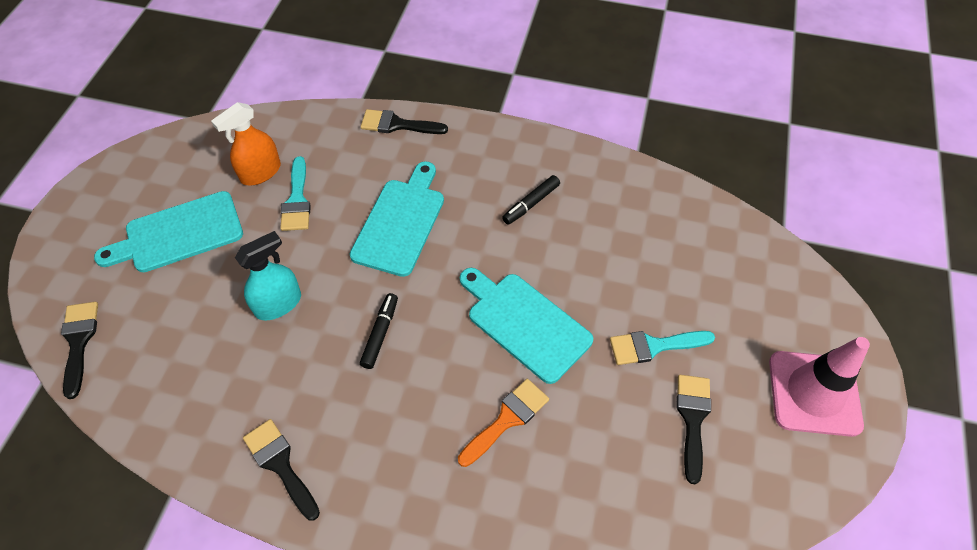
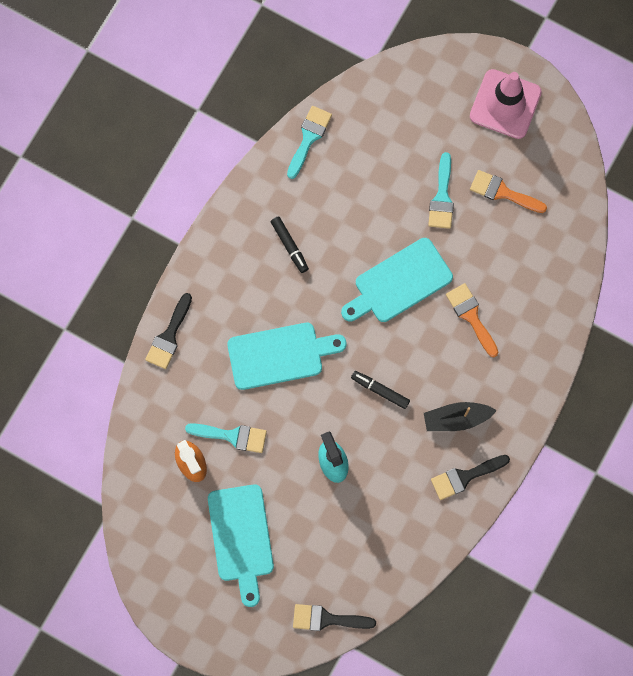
camera: 75 degrees left, 20 degrees up
(360, 434) = (456, 418): none -> black boat
(400, 222) = (280, 355): turquoise cutting board -> turquoise cutting board turned 135 degrees clockwise
(663, 194) = (309, 138): none -> turquoise brush
(692, 419) = (503, 192): black brush -> orange brush

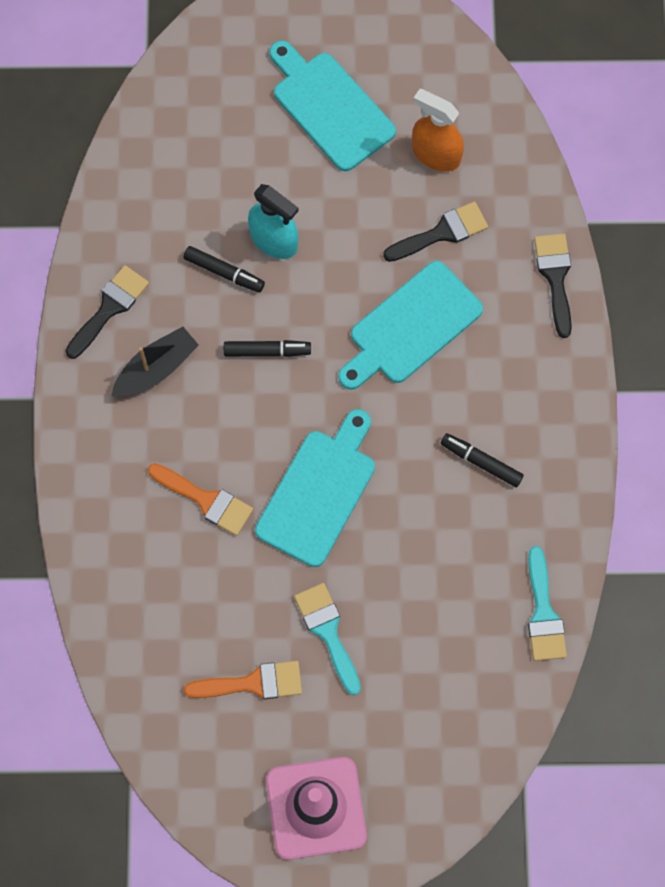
camera: 150 degrees right, 5 degrees down
(232, 436) = (409, 207): turquoise brush -> none
(327, 619) = (182, 76): black brush -> black brush (442, 232)
(377, 459) = (224, 272): none -> black marker

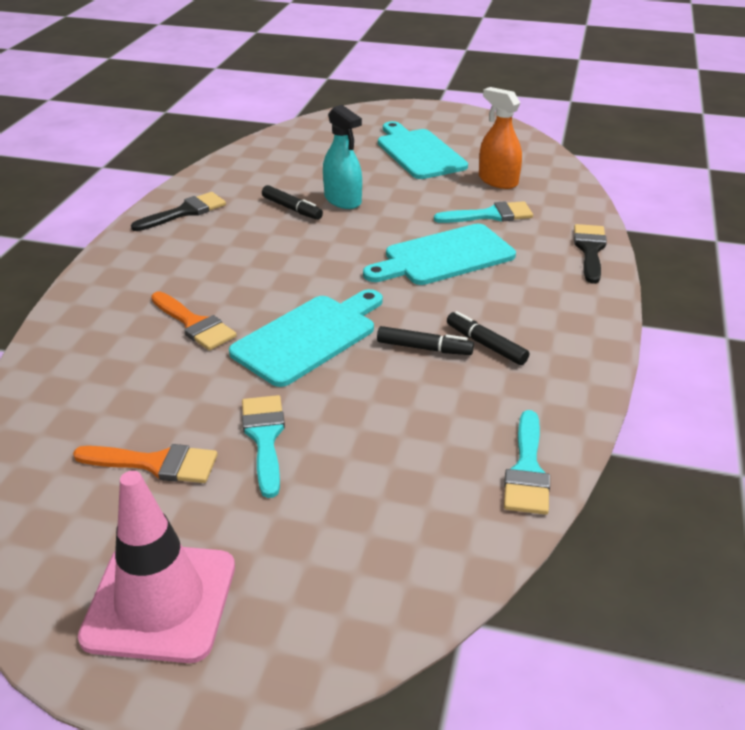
camera: 15 degrees right, 35 degrees down
(156, 368) = (202, 245): black boat -> none
(267, 351) = (305, 251): black marker -> black marker (424, 348)
(442, 232) = (490, 215): black brush -> turquoise brush

